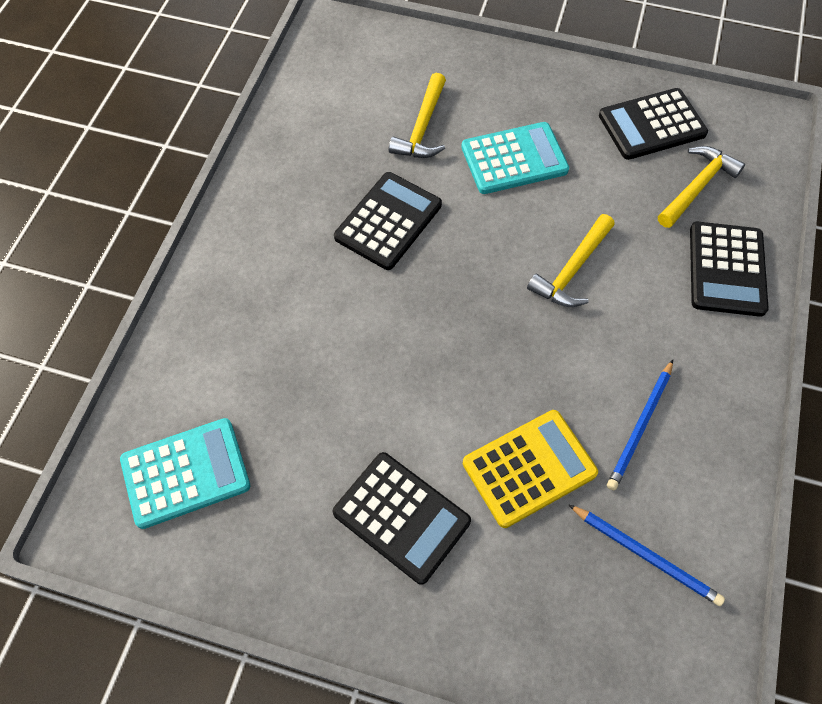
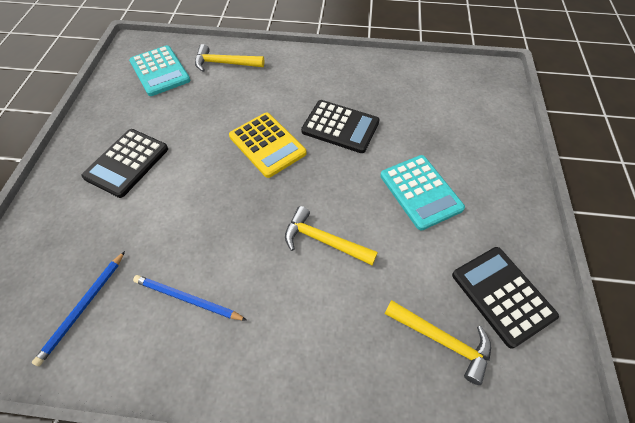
camera: 80 degrees right, 5 degrees down
(422, 128) = (428, 133): yellow hammer -> yellow hammer (224, 63)
(529, 468) = (156, 227): yellow calculator -> yellow calculator (267, 145)
(727, 269) = (351, 370): black calculator -> none

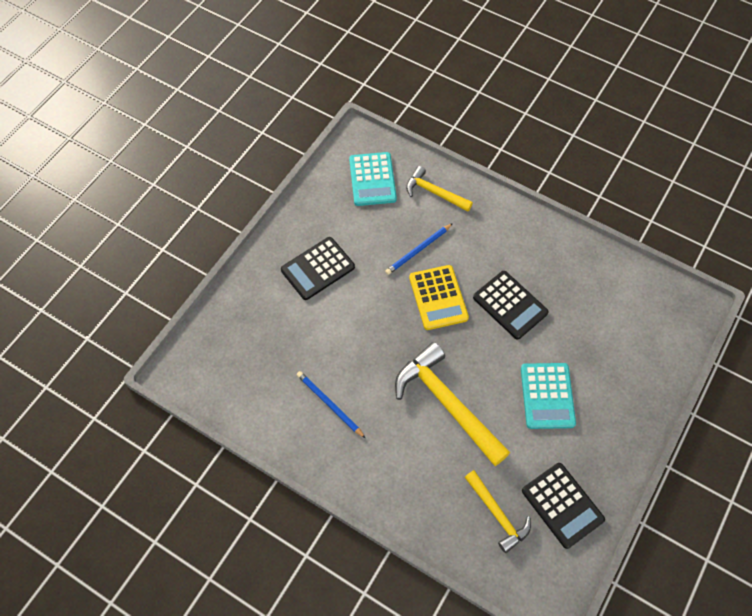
camera: 25 degrees right, 5 degrees up
(83, 307) = (257, 379): blue pencil -> blue pencil (418, 250)
(323, 240) = (446, 403): yellow hammer -> yellow hammer, size x1.73
(502, 295) = (562, 505): black calculator -> black calculator turned 150 degrees clockwise

